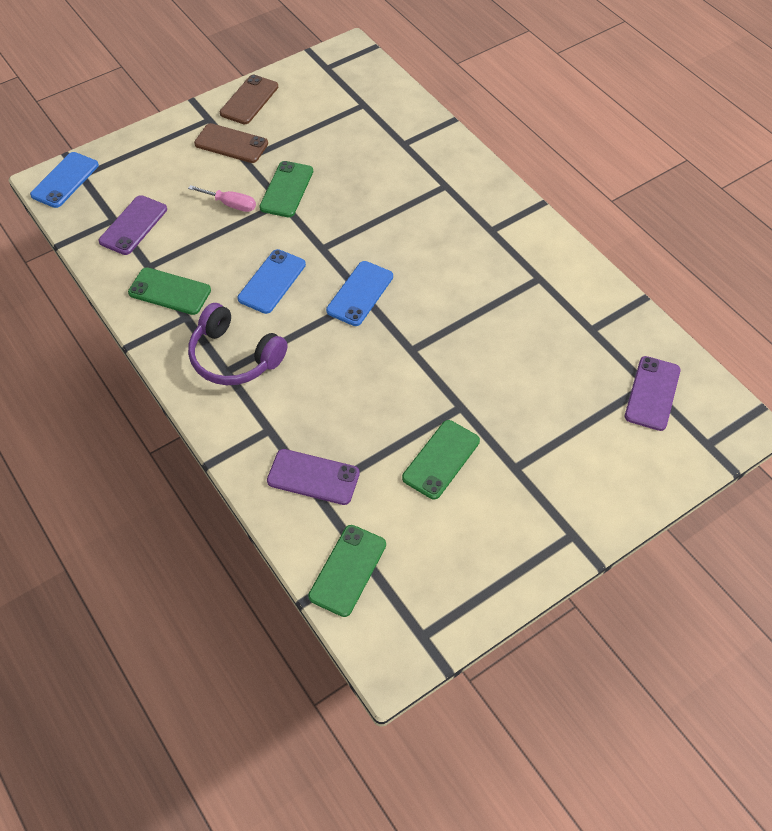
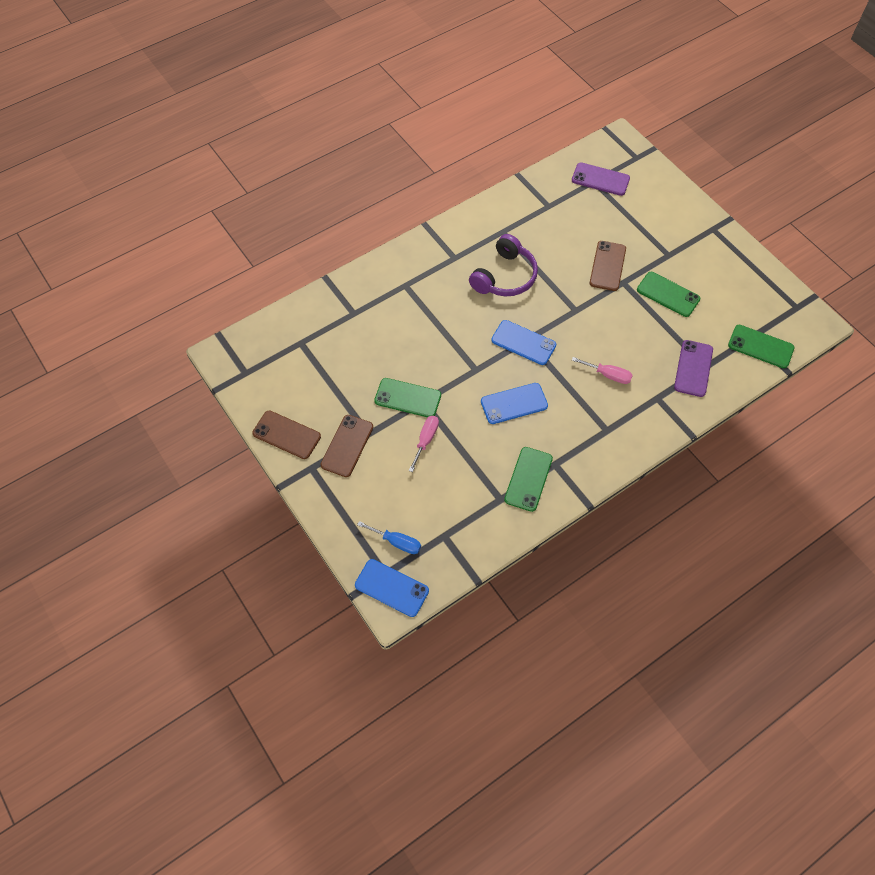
camera: 90 degrees left, 5 degrees up
(113, 183) = (397, 542): none -> blue screwdriver
(133, 225) = (451, 518): purple phone -> none
(234, 357) = (593, 425): purple headphones -> purple headphones (504, 276)
(272, 281) = (514, 403): blue phone -> blue phone turned 45 degrees counterclockwise
(307, 378) = (608, 375): none -> pink screwdriver
(488, 390) = (607, 266): none -> brown phone

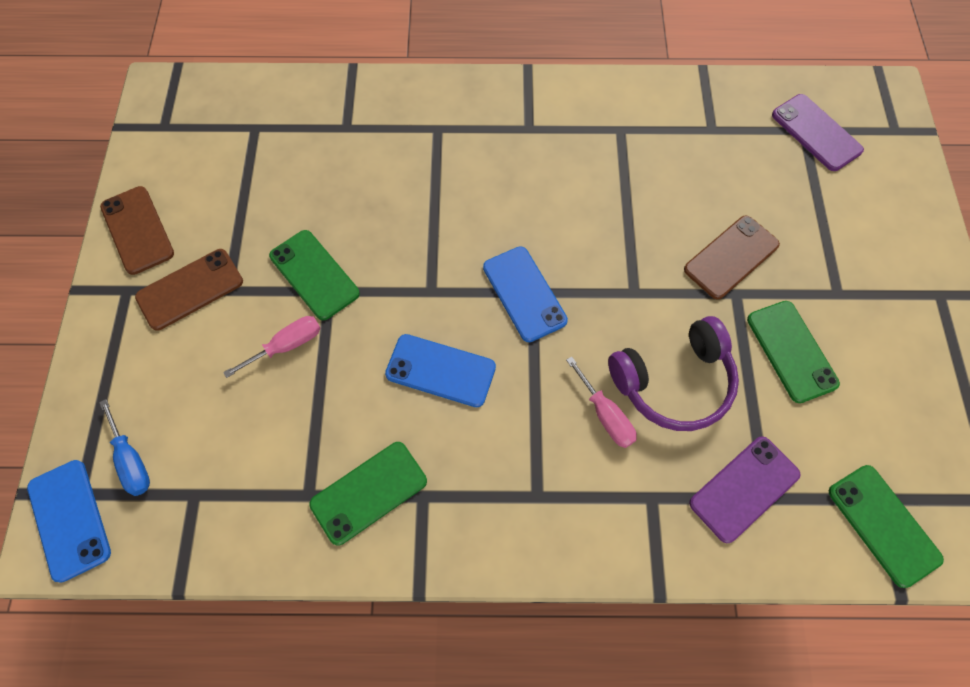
camera: 35 degrees right, 5 degrees up
(504, 276) = (573, 190): purple headphones -> purple headphones (673, 382)

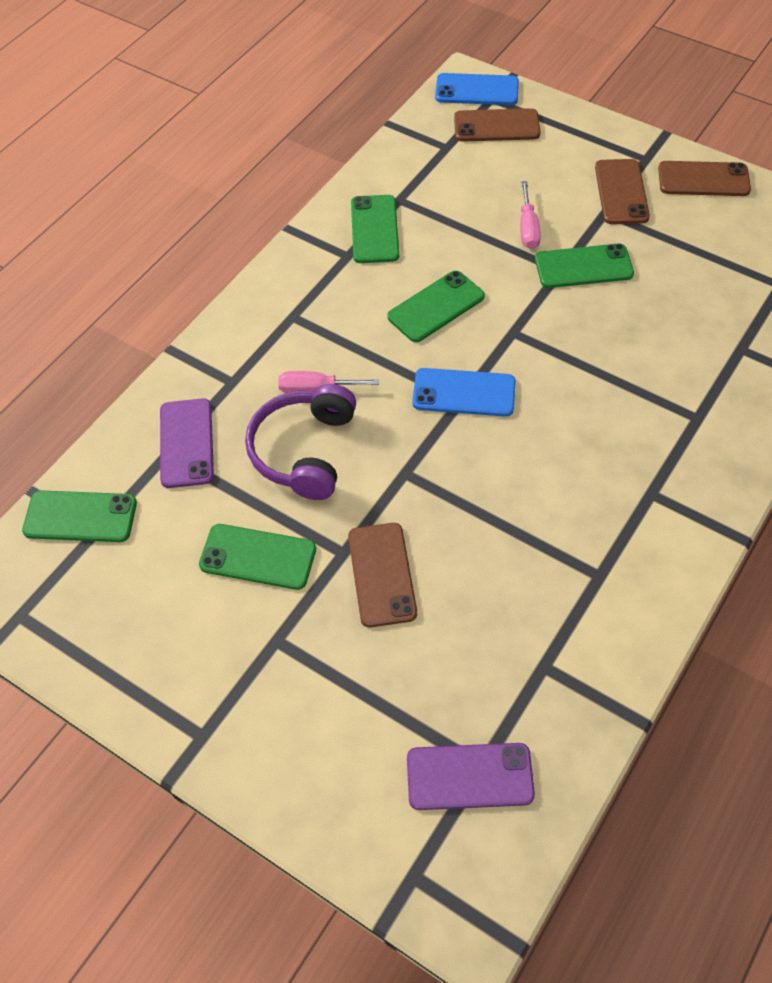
camera: 125 degrees right, 10 degrees down
(131, 460) = (496, 126): blue screwdriver -> brown phone
(440, 370) = (436, 307): blue phone -> green phone

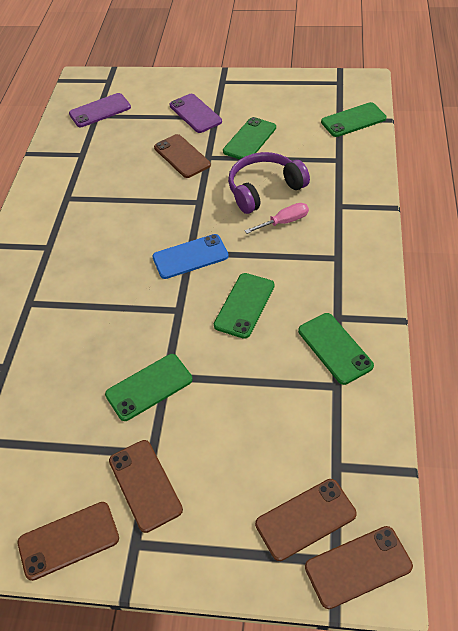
camera: 155 degrees right, 5 degrees down
(186, 443) = (333, 167): purple phone -> purple phone (195, 113)
(258, 557) = (250, 139): green phone -> green phone turned 45 degrees counterclockwise
(304, 451) = (264, 189): purple headphones -> purple headphones turned 105 degrees counterclockwise
(477, 90) = (358, 567): blue phone -> brown phone
(528, 228) = (211, 405): pink screwdriver -> none

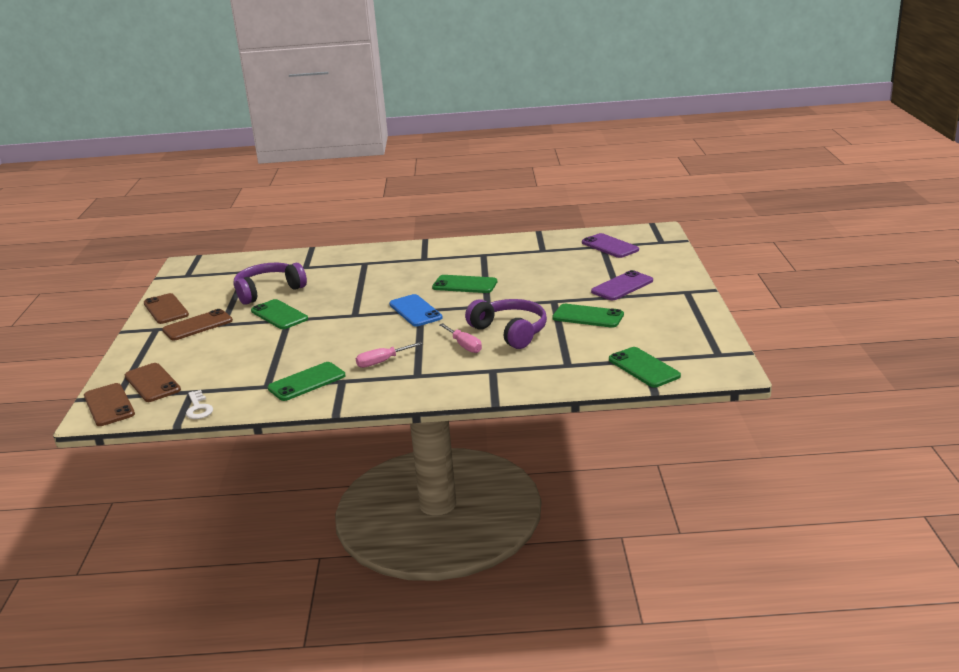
camera: 80 degrees right, 25 degrees down
(66, 405) = (268, 291): none -> purple headphones
(182, 156) = (551, 289): brown phone -> none
(244, 305) = (358, 339): green phone -> green phone (465, 285)
(303, 285) = (382, 362): none -> pink screwdriver
(380, 452) = (198, 408): none -> white key

